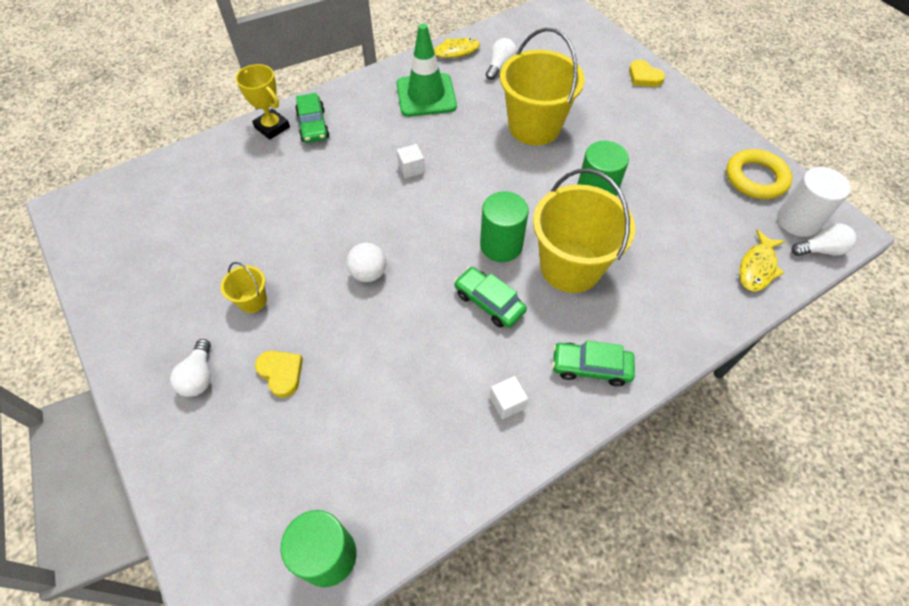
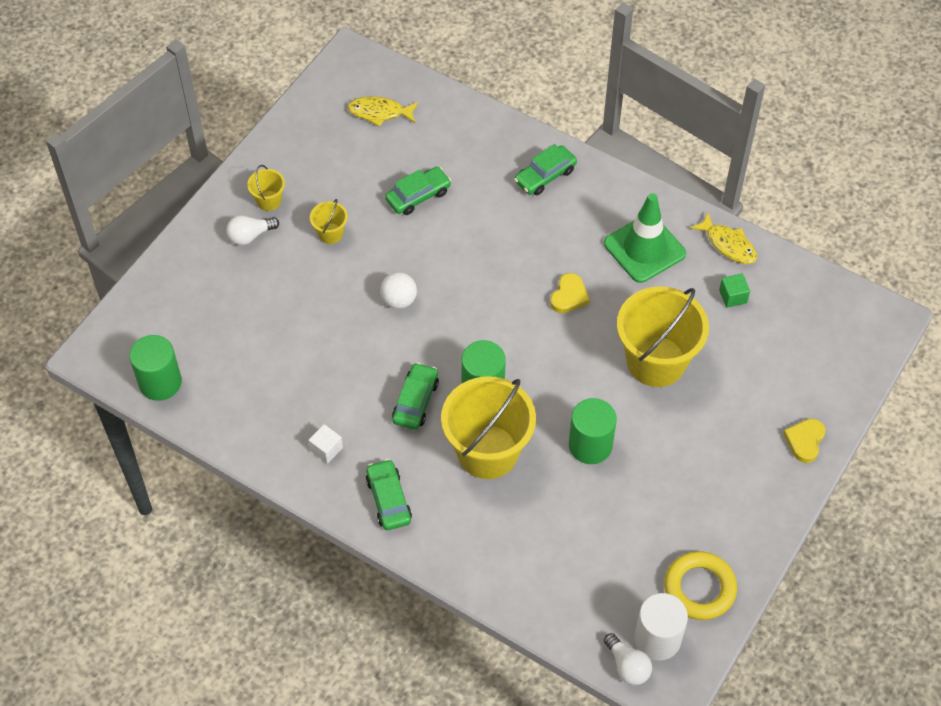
camera: 65 degrees right, 0 degrees up
(170, 341) = (269, 201): none -> yellow bucket
(265, 216) = (418, 196): none -> green car
(272, 127) = (523, 145): yellow trophy -> none
(281, 373) = (278, 286): yellow heart -> yellow heart (569, 296)
(411, 168) = (536, 279): white cube -> none
(500, 66) = (733, 296): white light bulb -> green cube
(757, 267) = (572, 611): yellow fish -> yellow fish (379, 112)

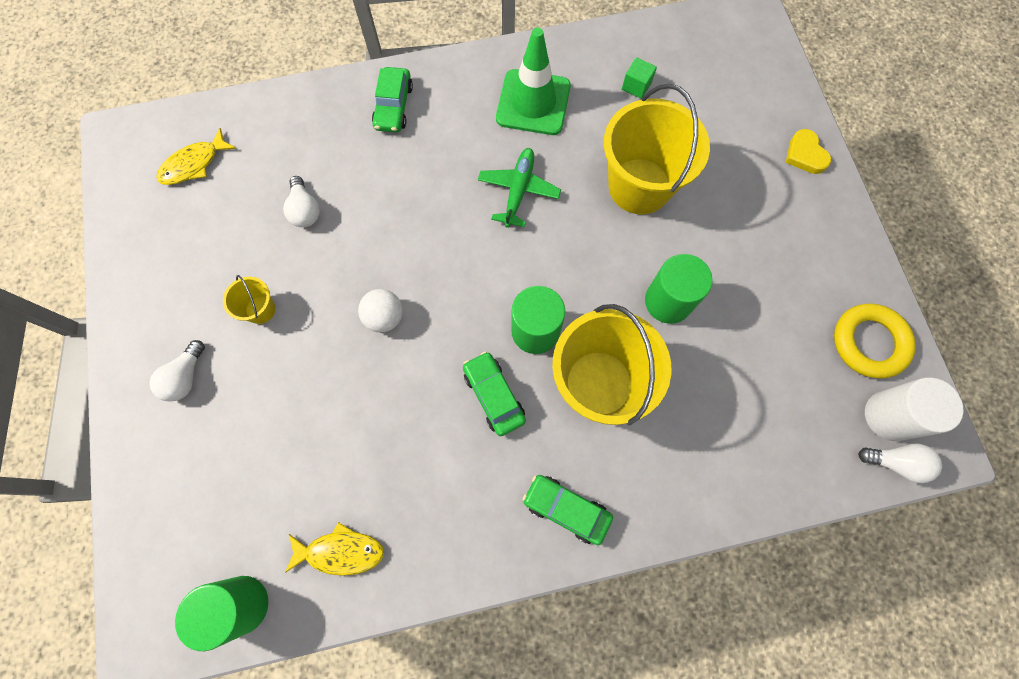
camera: 45 degrees left, 15 degrees up
(269, 201) = (170, 328): yellow bucket -> none
(326, 449) = (465, 516): white cube -> none
(418, 196) = (305, 210): green car -> white light bulb
(569, 296) = (518, 190): yellow heart -> green plane
(728, 244) = (589, 48): yellow fish -> yellow fish (340, 552)

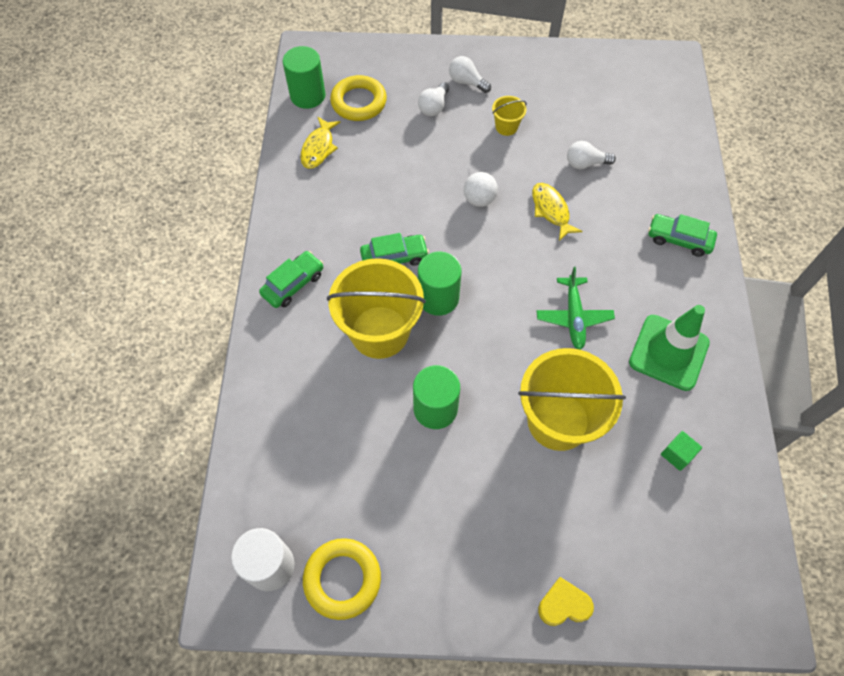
camera: 105 degrees right, 10 degrees down
(194, 164) = (641, 101): yellow fish -> yellow fish (551, 210)
(244, 520) = (359, 102): none -> yellow ring
(518, 190) = (573, 317): green plane -> green plane turned 60 degrees clockwise
(895, 462) = (229, 552): white light bulb -> white light bulb (434, 107)

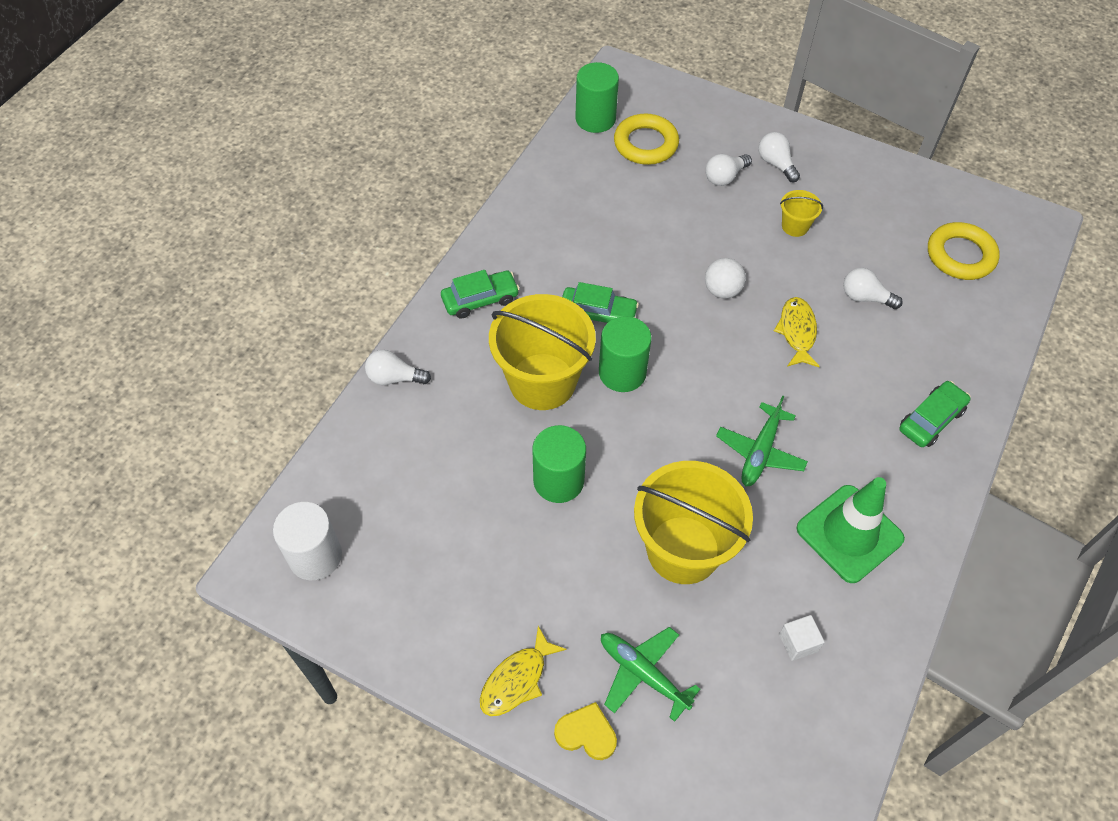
camera: 25 degrees right, 5 degrees down
(256, 381) = (394, 378): none -> white light bulb
(318, 148) = (578, 175): yellow fish -> yellow fish (517, 679)
(342, 579) = (376, 601): yellow ring -> yellow ring (960, 255)
(580, 534) = (643, 673): none -> green plane
(677, 454) = (798, 643): green cube -> white cube
(679, 239) = (931, 420): green car -> green car turned 90 degrees clockwise

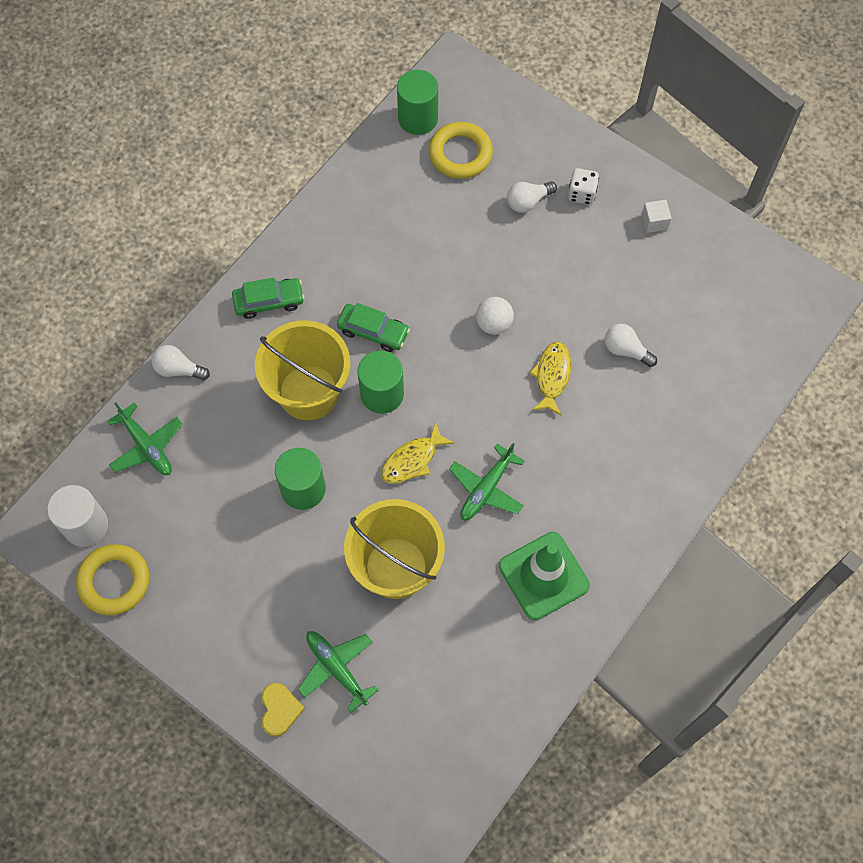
camera: 10 degrees right, 10 degrees up
(372, 461) = (147, 446): none -> green plane
(517, 679) = (233, 657): yellow fish -> yellow fish (412, 460)
(586, 733) = (280, 710): yellow heart -> yellow heart turned 60 degrees clockwise
(776, 164) = (581, 193): white light bulb -> white dice
(795, 226) = (581, 265): yellow bucket -> none
(798, 643) = (472, 663): white cube -> white cube (654, 222)
(931, 420) = (649, 481): green car -> none
(960, 255) = (731, 319): yellow ring -> yellow ring (114, 581)

